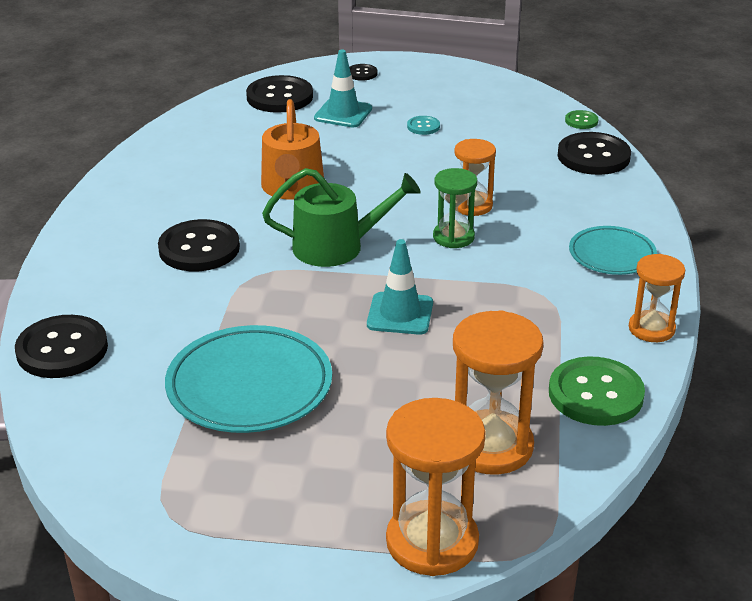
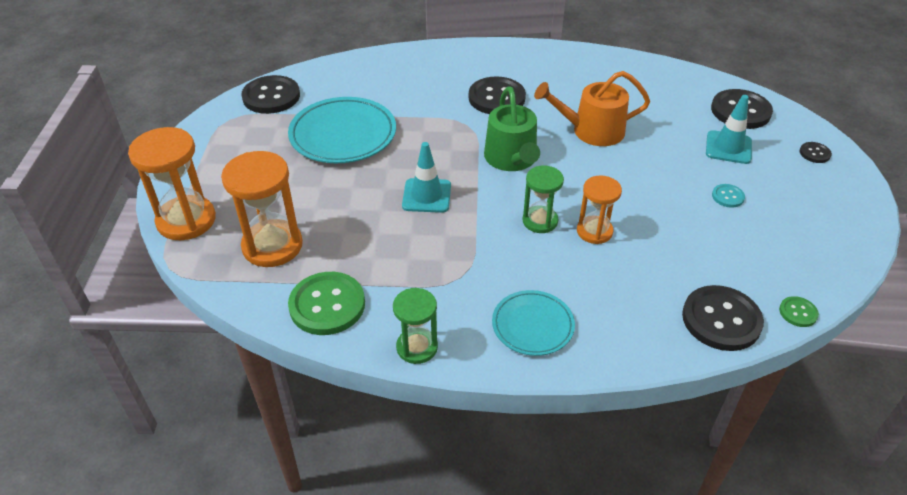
camera: 85 degrees right, 10 degrees up
(62, 349) = (379, 63): black button -> black button (271, 96)
(651, 329) = (417, 347): orange hourglass -> green hourglass

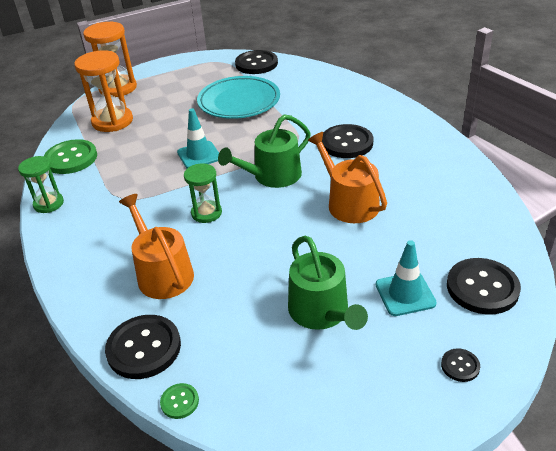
camera: 65 degrees right, 5 degrees down
(532, 325) = (90, 245): turquoise plate -> none
(594, 231) = (213, 244): orange hourglass -> none
(617, 279) = (162, 273): none -> orange watering can
(727, 196) = (322, 312): turquoise button -> green watering can

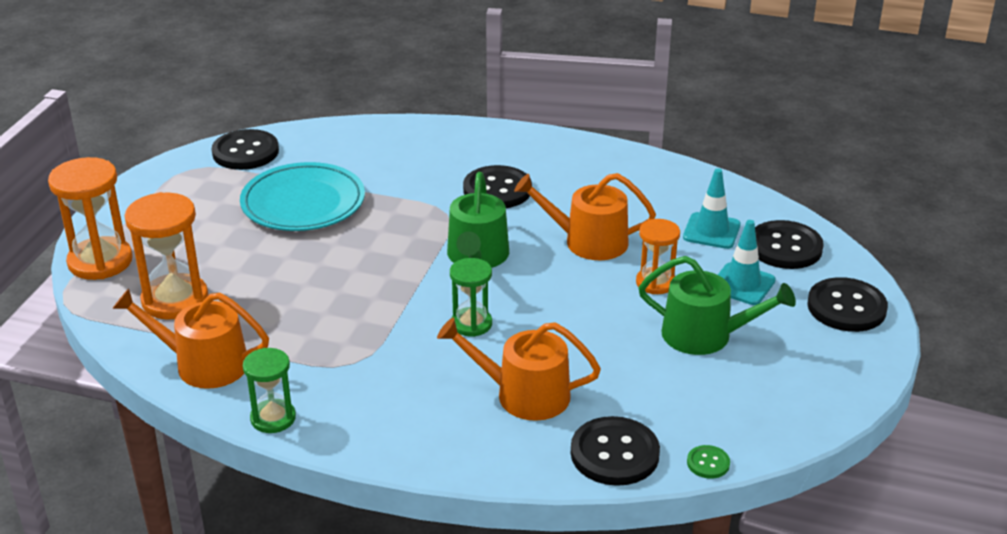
camera: 50 degrees left, 5 degrees down
(71, 158) = (203, 364): green button -> orange watering can
(199, 155) = (361, 278): turquoise traffic cone -> turquoise traffic cone (711, 231)
(347, 255) = (655, 283): none -> orange hourglass
(460, 366) = (846, 307): black button -> black button, size x2.10

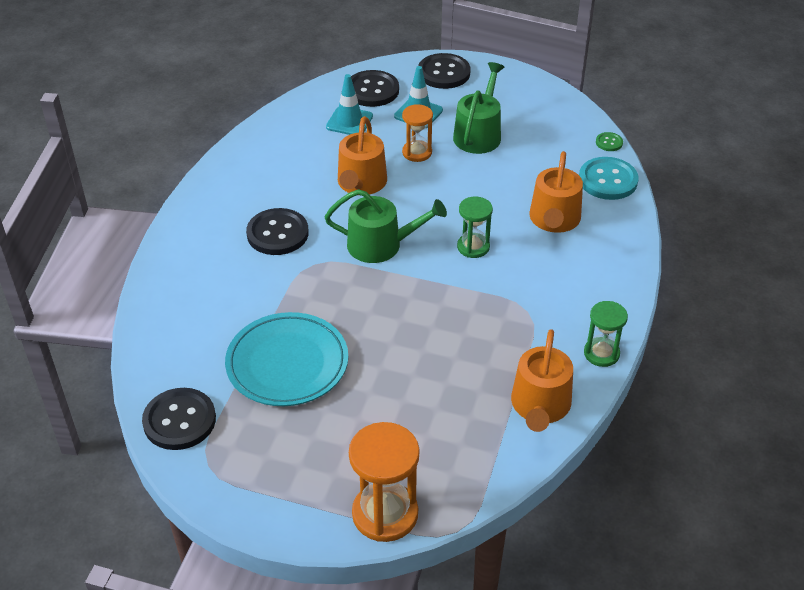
camera: 90 degrees left, 10 degrees up
(175, 300) = (448, 441): orange hourglass -> none
(614, 454) = (608, 180): black button -> turquoise button

